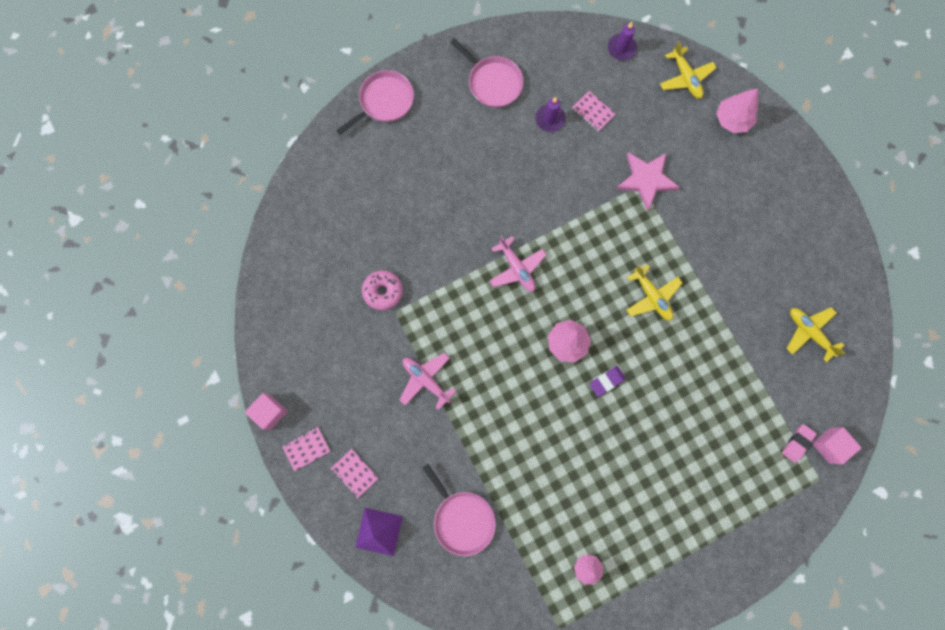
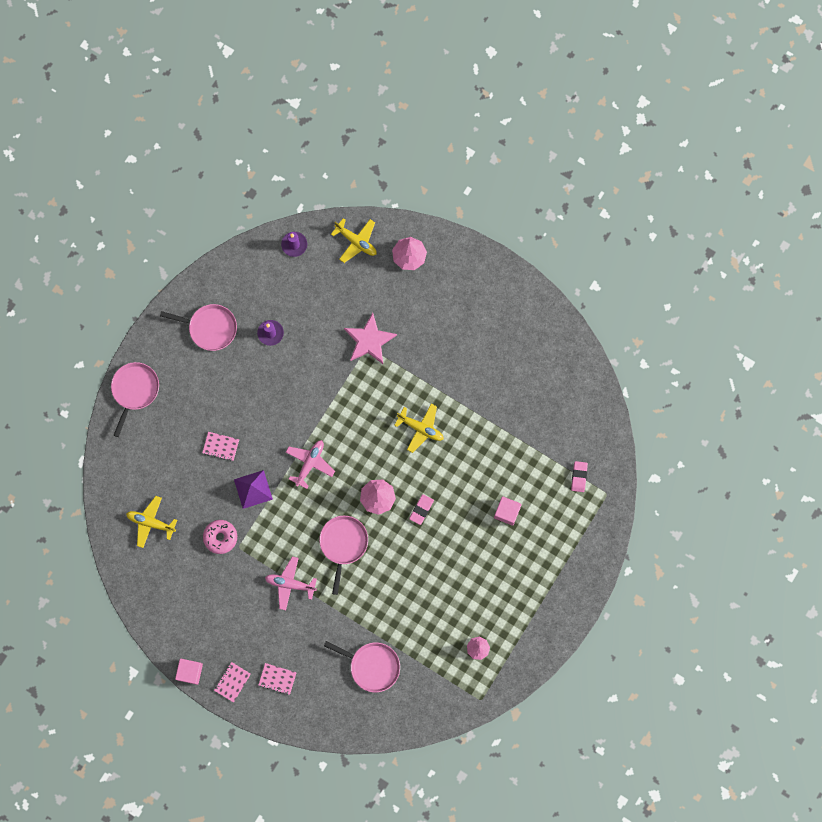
camera: 30 degrees left, 0 degrees up
(379, 531) = (318, 708): purple pyramid -> purple pyramid (253, 489)
(504, 370) = (343, 544): none -> pink pan
(516, 268) = (310, 463): pink plane -> pink plane turned 90 degrees counterclockwise
(593, 112) = (300, 309): pink notebook -> pink notebook (221, 446)
(607, 381) = (421, 509): purple eraser -> pink eraser
(809, 332) = (548, 391): yellow plane -> yellow plane (151, 522)
(829, 445) = (602, 465): pink cube -> pink cube (507, 512)

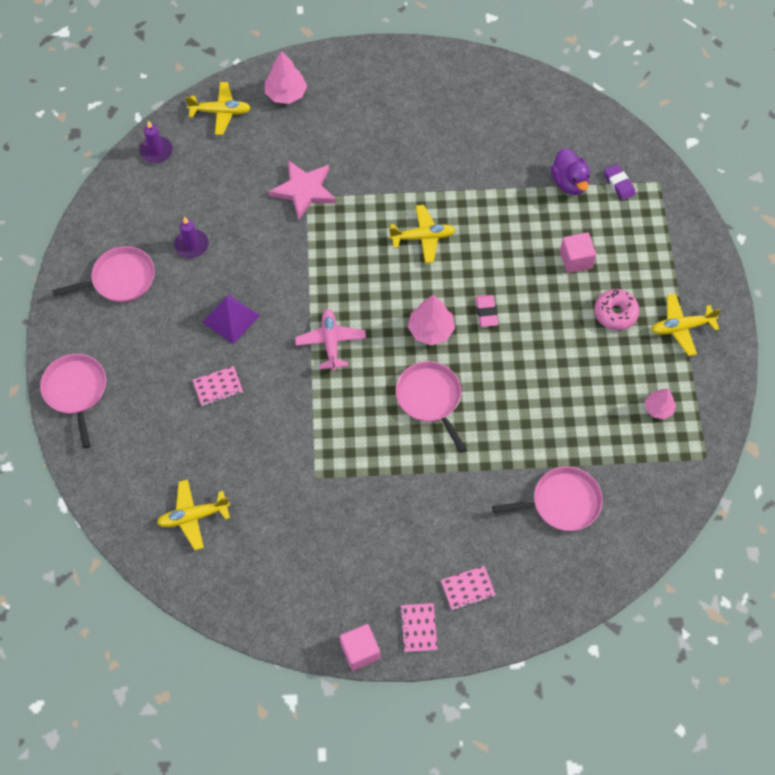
camera: 35 degrees left, 15 degrees down
(220, 537) = (287, 480): pink donut -> pink donut (615, 313)
(253, 489) = (287, 407): purple pyramid -> purple pyramid (230, 318)
(290, 584) = (403, 477): pink plane -> none
(536, 605) = (681, 327): none -> yellow plane
(547, 453) = (569, 182): none -> purple duck
(579, 477) = (619, 184): pink eraser -> purple eraser

